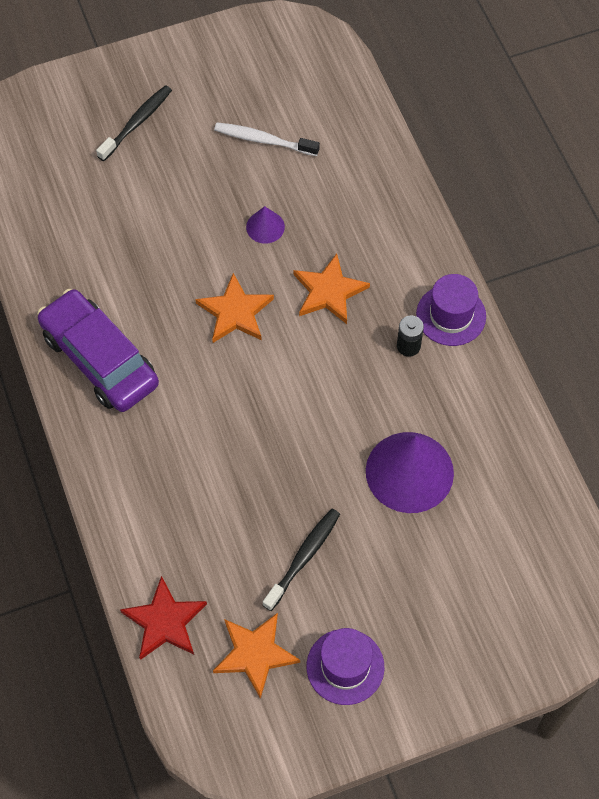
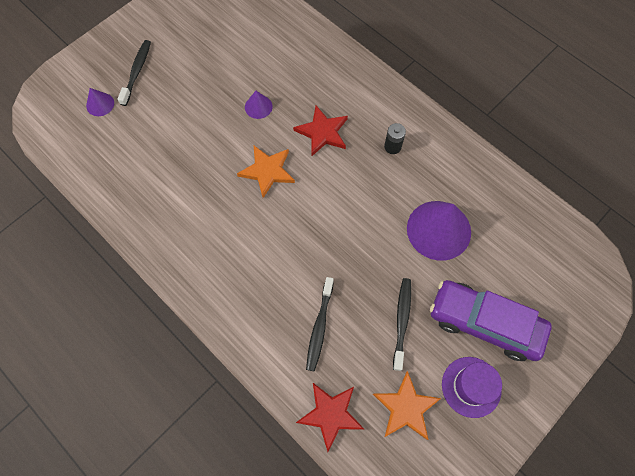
camera: 25 degrees left, 5 degrees up
(73, 147) = (100, 104): none -> purple cone
(100, 359) = (189, 243): purple car -> purple car (485, 323)
(202, 521) = (319, 327): none -> black toothbrush
(263, 140) = (228, 51): white toothbrush -> none
(329, 292) = (322, 132): orange star -> red star
(451, 315) = (408, 116): purple hat -> none

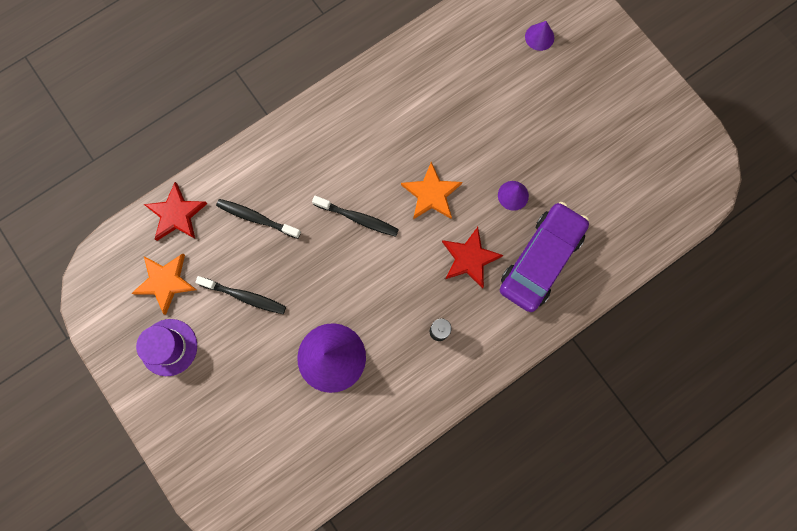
camera: 100 degrees right, 10 degrees up
(137, 72) = (576, 75): black toothbrush -> black toothbrush (358, 218)
(485, 323) = (224, 378): purple car -> purple car (540, 260)

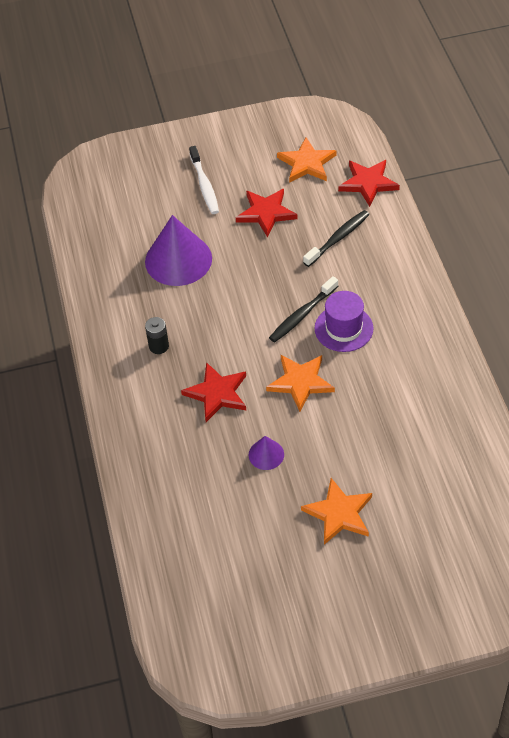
camera: 115 degrees right, 25 degrees down
(169, 347) = (247, 154): purple hat -> purple hat (343, 328)
(226, 373) = (204, 185): none -> white toothbrush
(245, 296) = (266, 213): black toothbrush -> red star
(539, 37) = (449, 549): purple cone -> none
(540, 260) = (185, 455): purple car -> none
(543, 121) = (339, 513): none -> orange star

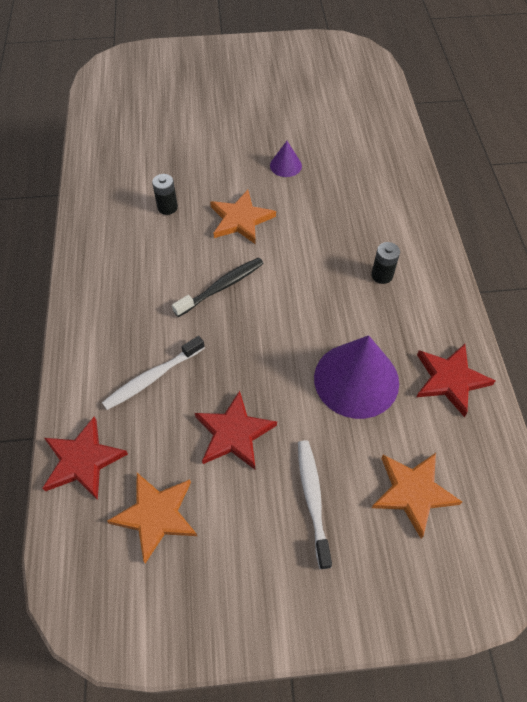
camera: 175 degrees left, 5 degrees up
(217, 393) = (324, 220): red star -> red star (450, 380)
(338, 238) = (152, 378): black toothbrush -> white toothbrush
(339, 513) = (234, 119): orange star -> orange star (413, 492)
(343, 328) = (182, 265): purple hat -> none
(378, 385) = (167, 207): none -> black battery

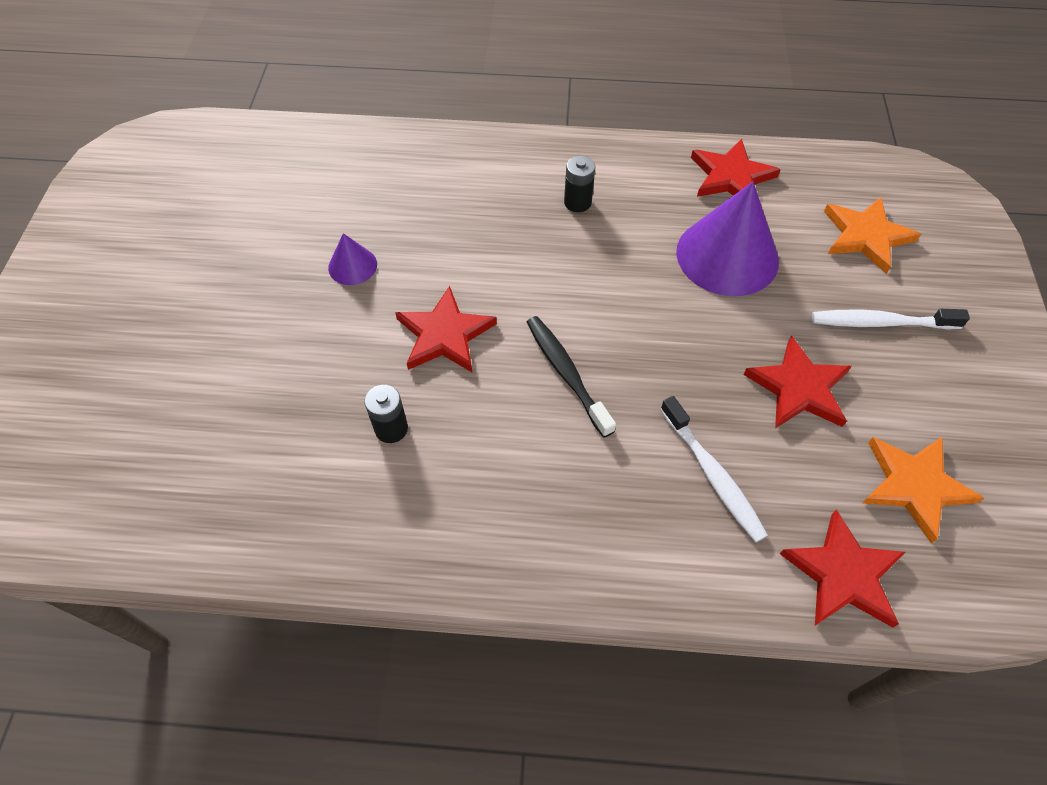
camera: 80 degrees left, 0 degrees up
(240, 219) = (445, 335): orange star -> red star

